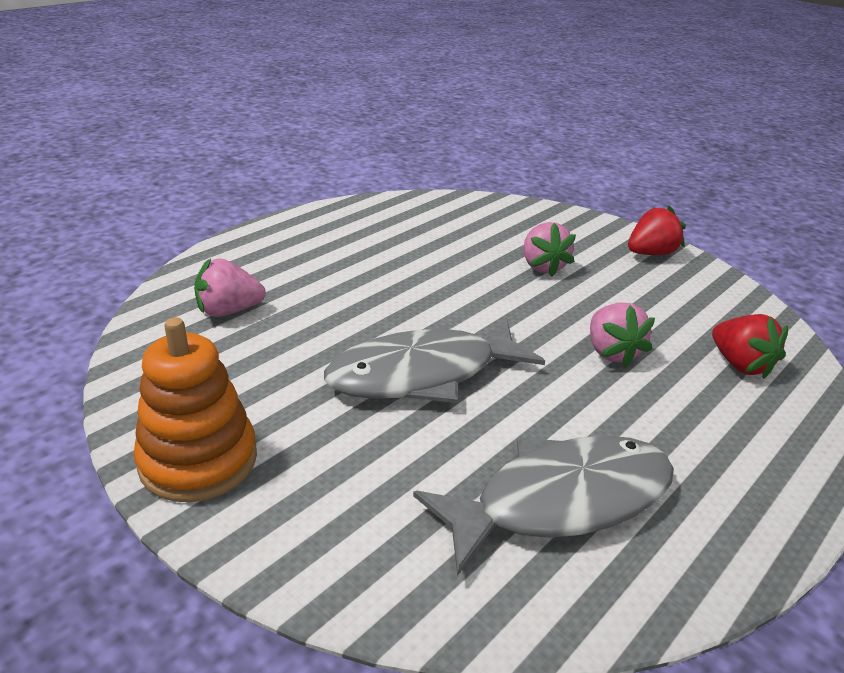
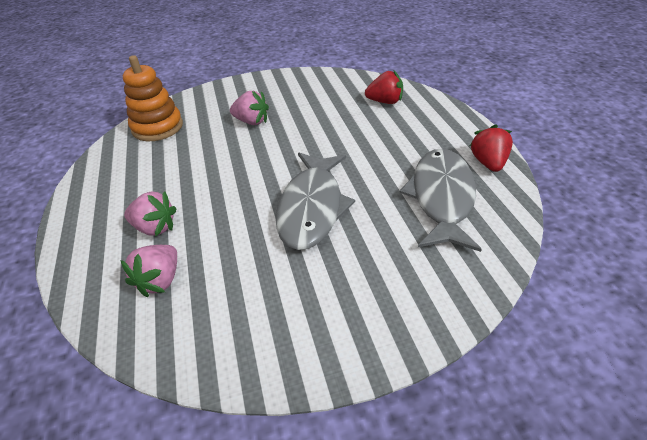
camera: 55 degrees left, 10 degrees up
(198, 460) = (320, 343): orange stacking toy -> orange stacking toy (157, 127)
(612, 352) = (347, 133): pink strawberry -> pink strawberry (155, 227)
(651, 253) = (276, 83): red strawberry -> red strawberry (488, 163)

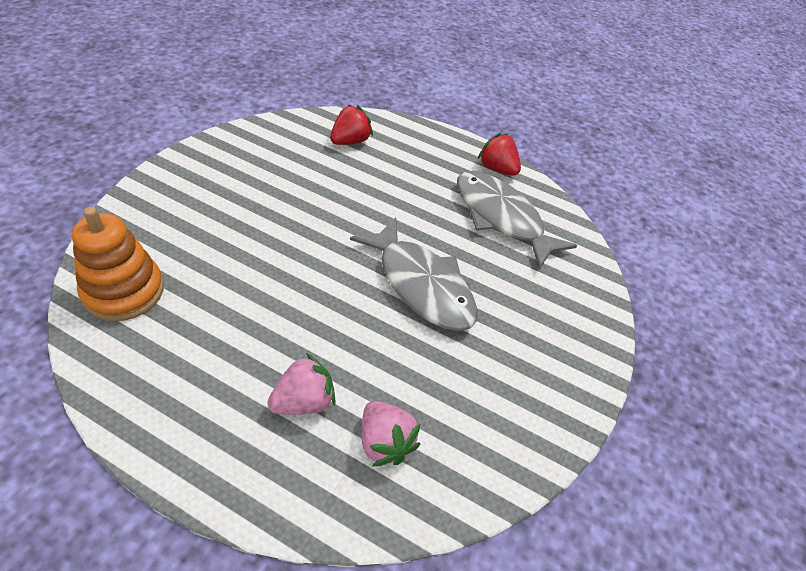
camera: 55 degrees left, 5 degrees up
(252, 121) = (241, 225): pink strawberry -> none

